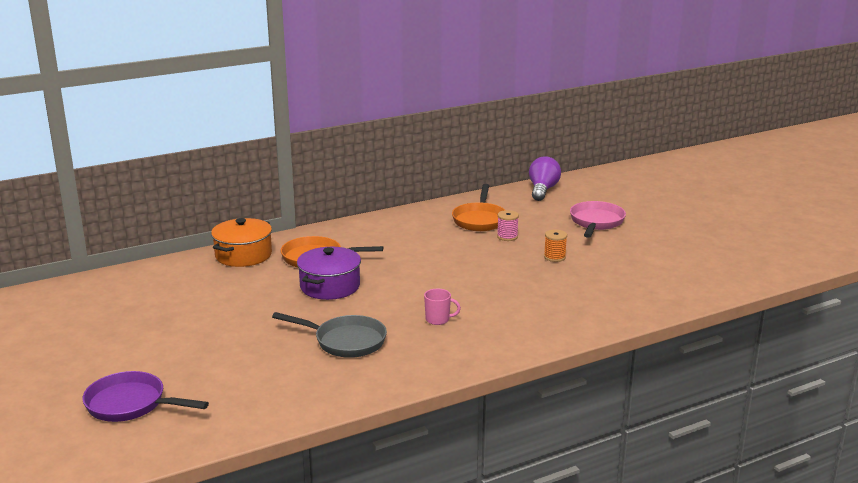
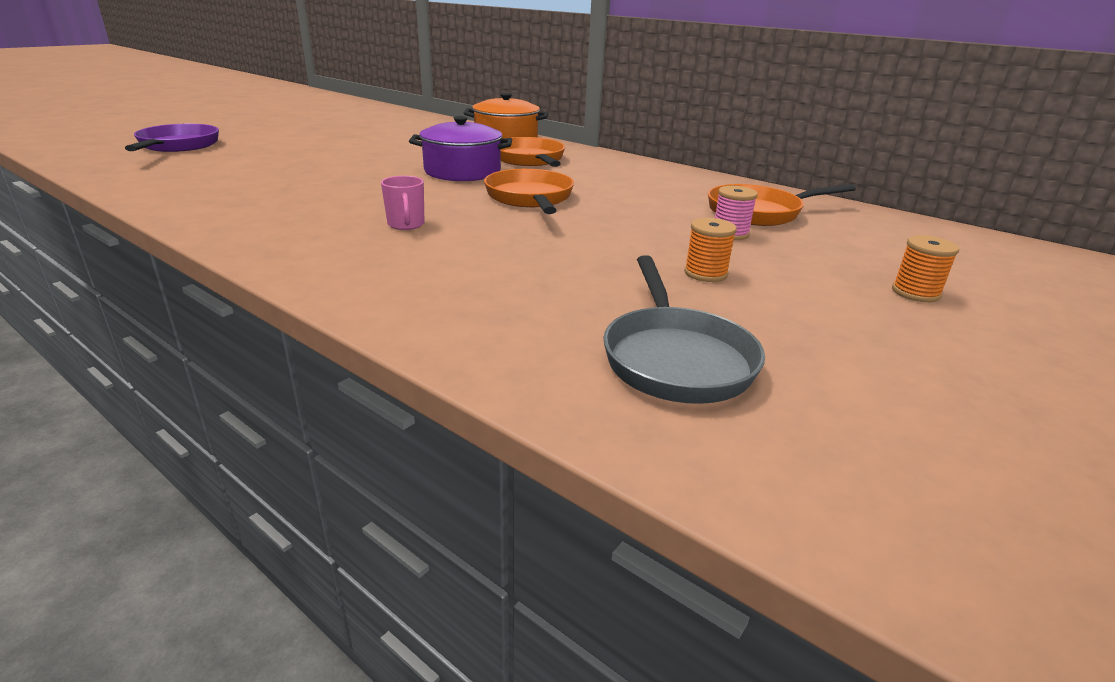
camera: 65 degrees right, 5 degrees up
(345, 341) = (323, 191): grey pan -> grey pan (675, 358)
(411, 275) = (530, 198): none -> orange pan
(542, 190) = (955, 238): purple light bulb -> none
(596, 222) = (915, 293): pink pan -> orange spool

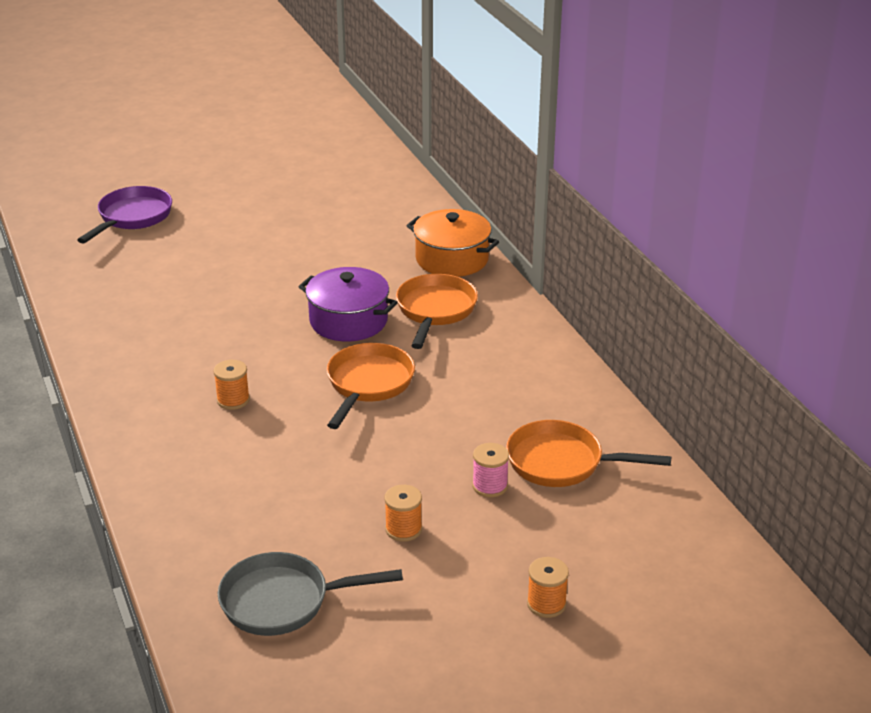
camera: 30 degrees right, 5 degrees up
(406, 225) = (233, 400): pink mug -> orange spool
(675, 358) = (283, 601): grey pan -> grey pan turned 60 degrees clockwise

